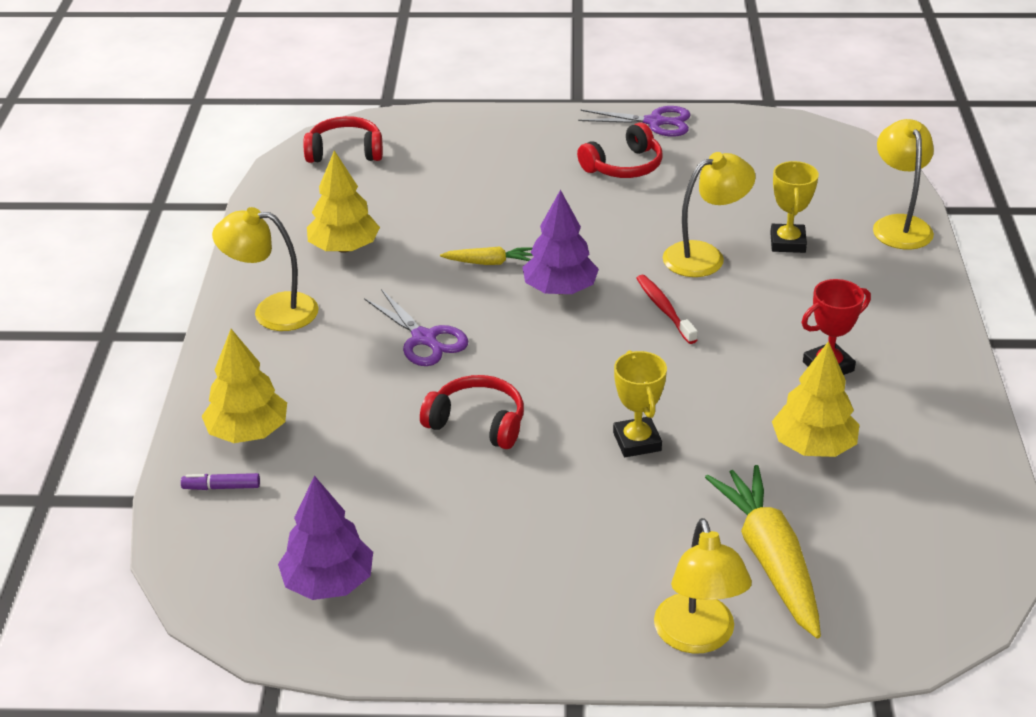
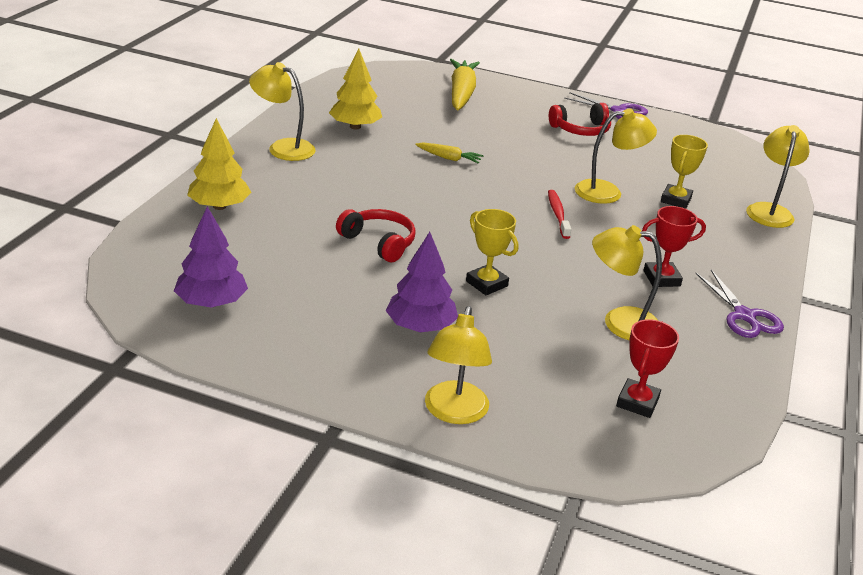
camera: 15 degrees right, 5 degrees down
(221, 487) = (180, 231): purple marker -> none
(345, 152) = (392, 78): red headphones -> none
(424, 339) = (375, 188): purple scissors -> purple scissors (744, 316)
(560, 289) = (489, 184): purple tree -> purple tree (420, 327)
(637, 441) = (486, 284): yellow trophy -> yellow trophy turned 45 degrees counterclockwise
(769, 559) = (541, 381): yellow carrot -> yellow carrot (461, 93)
(813, 446) = (619, 322): yellow tree -> yellow lamp
(886, 551) = (637, 402): none -> red trophy

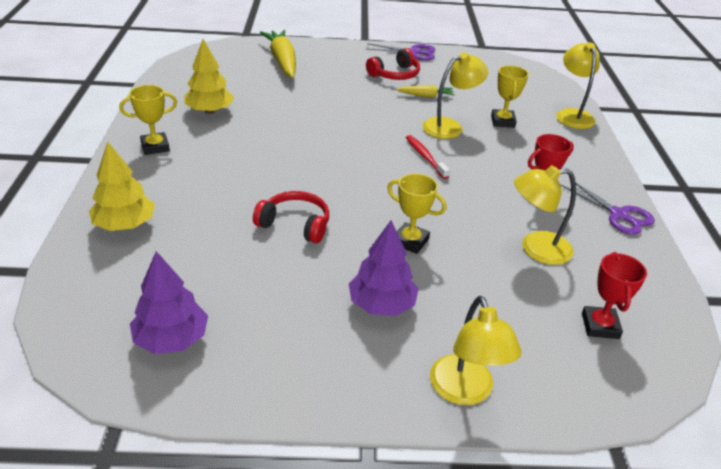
camera: 20 degrees left, 5 degrees up
(283, 148) = (155, 147): yellow lamp -> yellow trophy
(449, 158) = (307, 124): yellow carrot -> yellow carrot (426, 96)

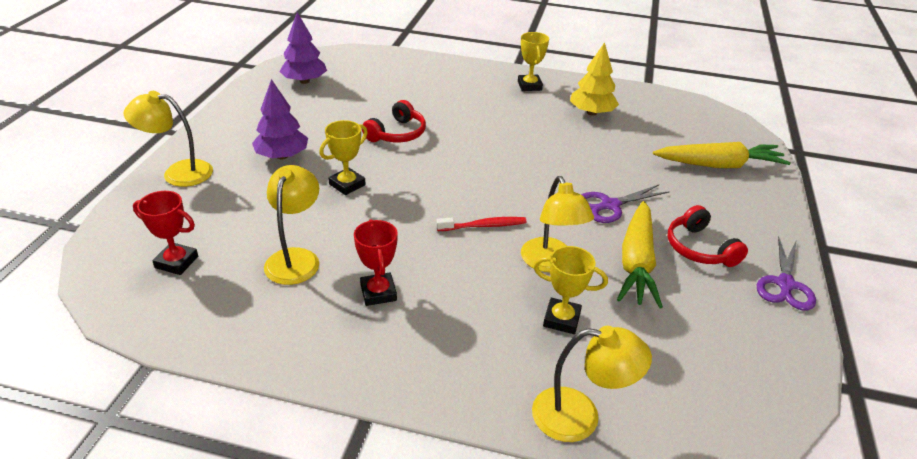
camera: 105 degrees right, 0 degrees up
(125, 225) = (426, 72): yellow tree -> none
(426, 96) = (636, 263): yellow carrot -> yellow carrot, size x1.98
(619, 215) = (314, 353): purple scissors -> purple scissors (609, 205)

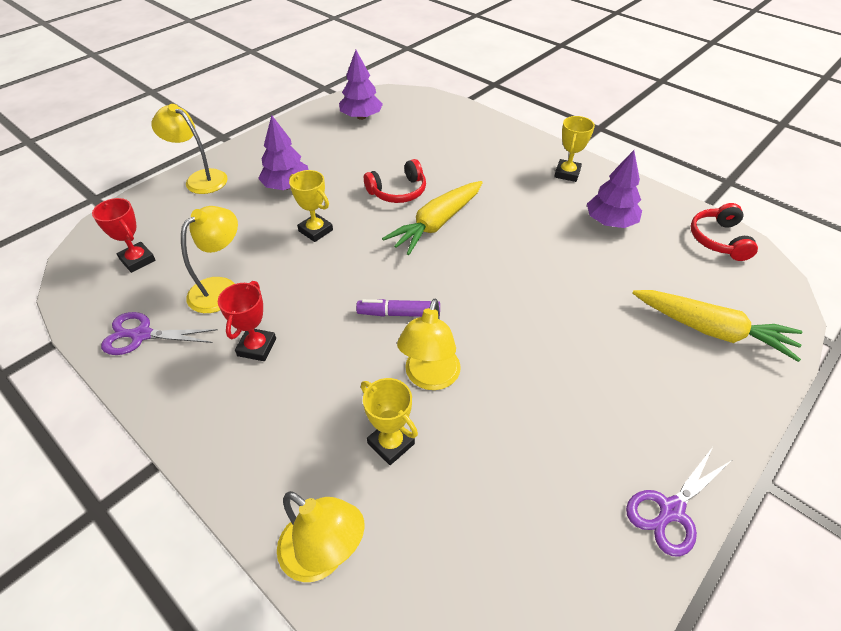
camera: 30 degrees right, 10 degrees up
(347, 184) = (315, 230): yellow trophy -> yellow trophy turned 60 degrees clockwise
(483, 226) = (399, 314): red toothbrush -> purple marker
(592, 113) = (610, 222): yellow tree -> purple tree
(609, 205) = (542, 336): purple scissors -> purple scissors (141, 335)
(636, 263) = (517, 413): yellow carrot -> yellow carrot (436, 224)
(699, 248) = (602, 423): red headphones -> red headphones (718, 239)

